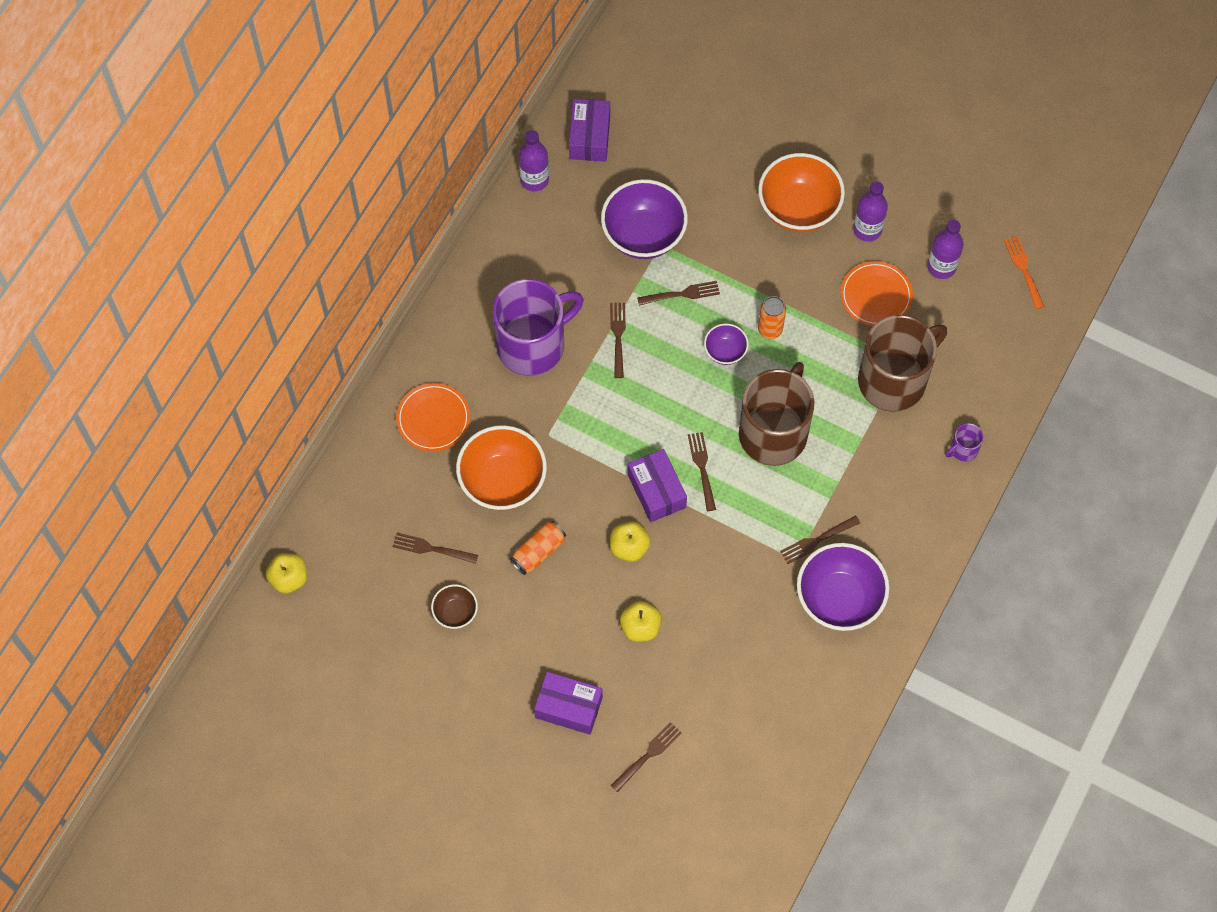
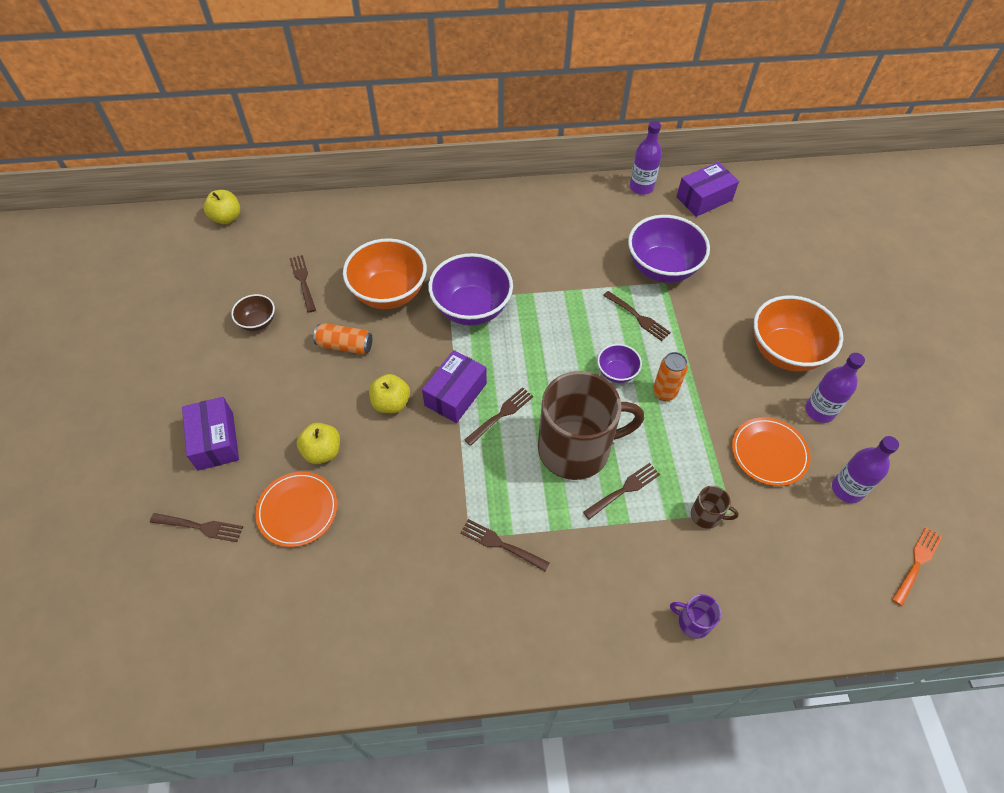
camera: 55 degrees right, 10 degrees down
(433, 419) = (409, 229): orange plate -> orange plate (297, 510)
(532, 345) = (514, 252): purple mug -> none
(618, 337) = (566, 298): brown fork -> brown fork (623, 490)
(839, 599) = (455, 600): purple bowl -> purple bowl (471, 308)
(894, 380) = (706, 515): brown mug -> brown mug, size x0.40

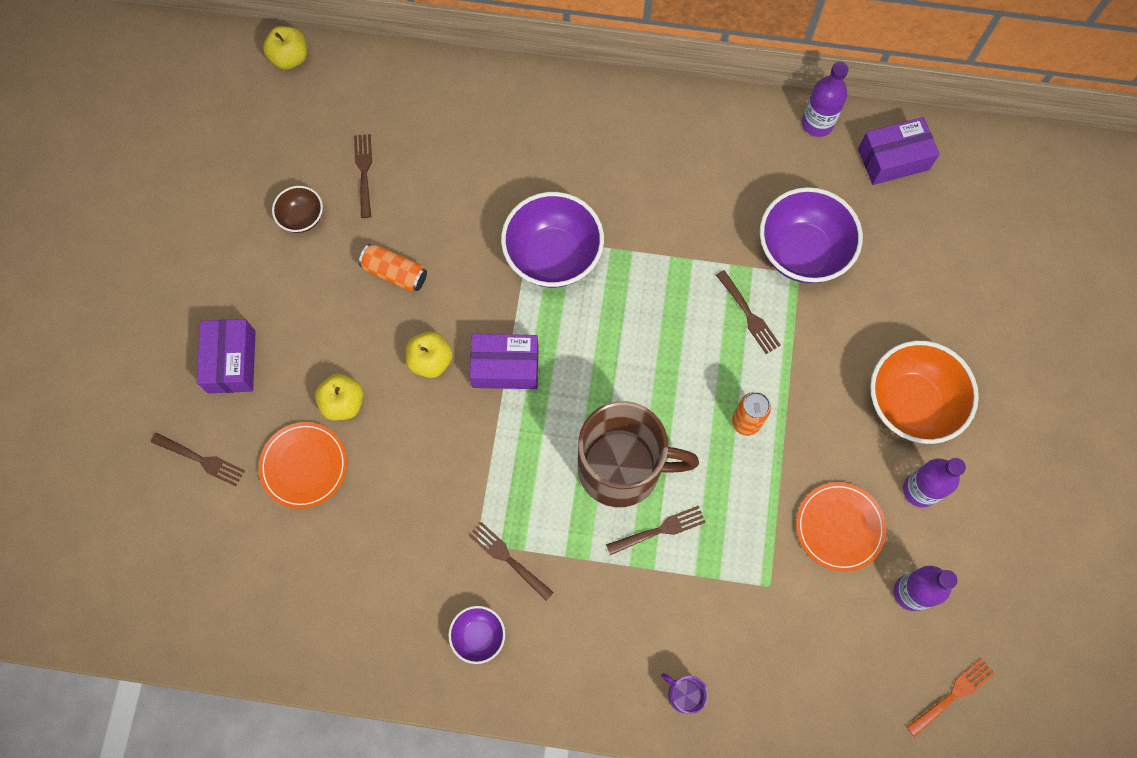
camera: 15 degrees right, 15 degrees up
(389, 293) = (461, 212): orange bowl -> none
(455, 394) = (505, 367): purple box -> purple box turned 45 degrees clockwise
(501, 415) = (549, 406): brown fork -> none
(616, 372) = (698, 383): purple bowl -> purple bowl (478, 636)
(706, 515) = (740, 582): brown mug -> none

